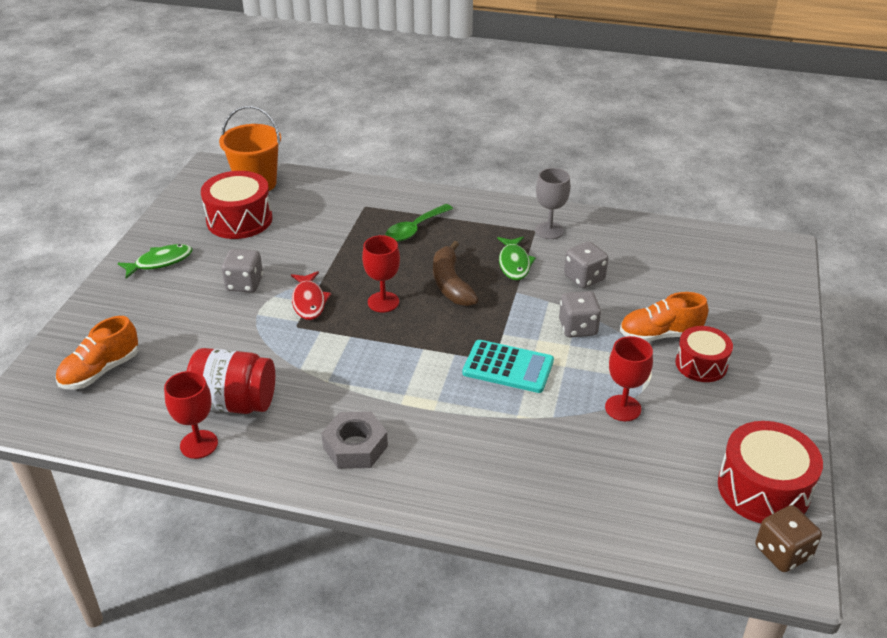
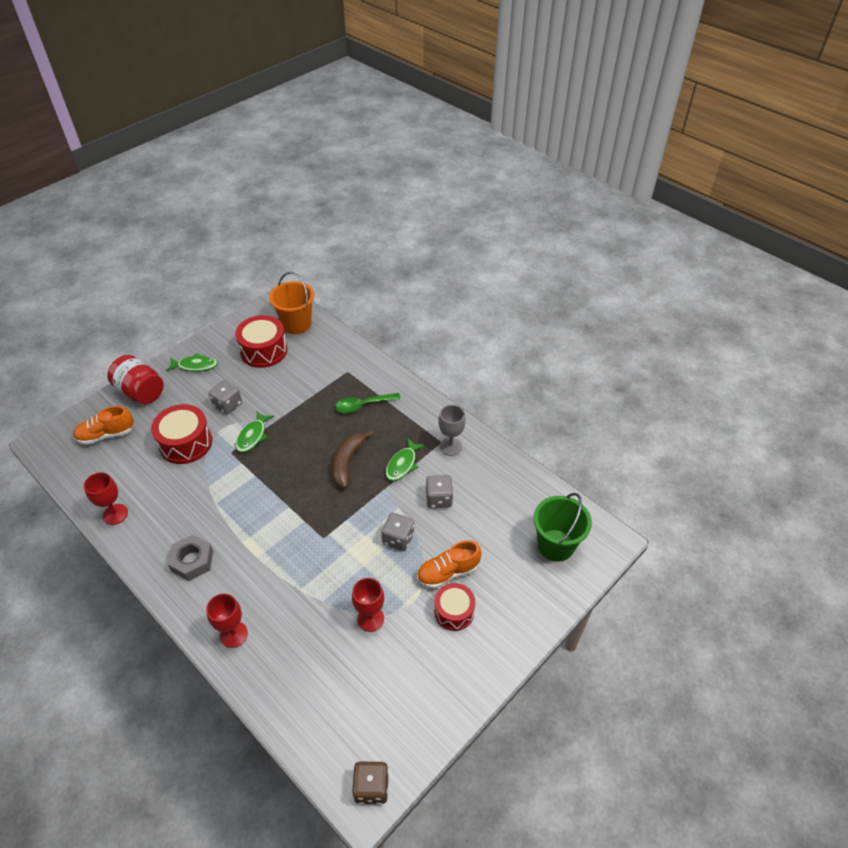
camera: 30 degrees right, 10 degrees up
(234, 403) = (155, 494): red jar -> red jar (141, 392)
(309, 301) = (253, 436): red fish -> green fish
(383, 302) = (295, 457): red goblet -> red goblet (234, 634)
(508, 367) = (327, 548): turquoise calculator -> none
(660, 335) = (448, 572): orange shoe -> orange shoe turned 45 degrees counterclockwise
(738, 271) = (555, 545): none -> green bucket
(763, 489) = (404, 733): red drum -> red drum (186, 443)

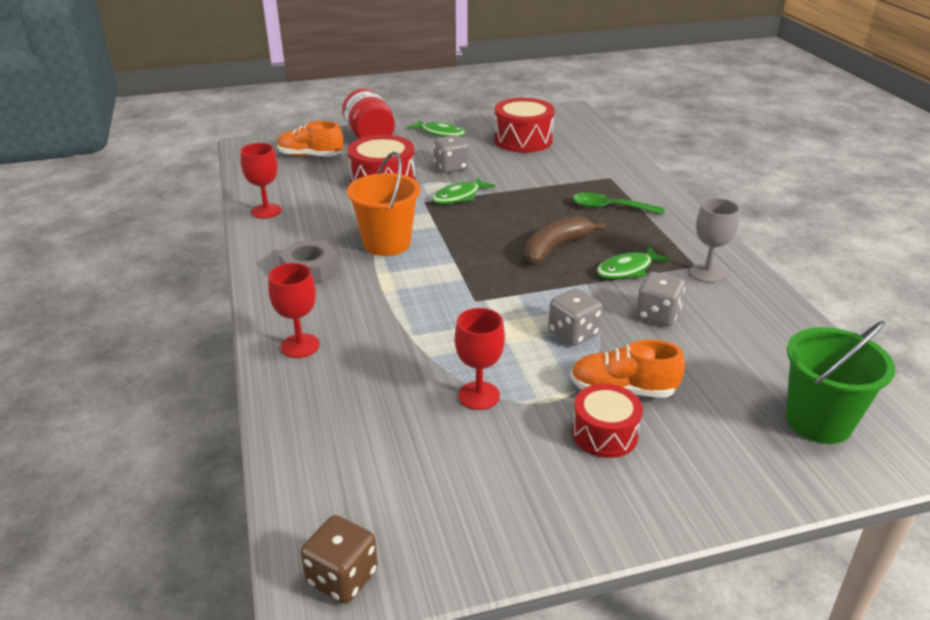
camera: 30 degrees right, 15 degrees down
(296, 324) = (575, 130): orange bucket -> orange bucket (387, 244)

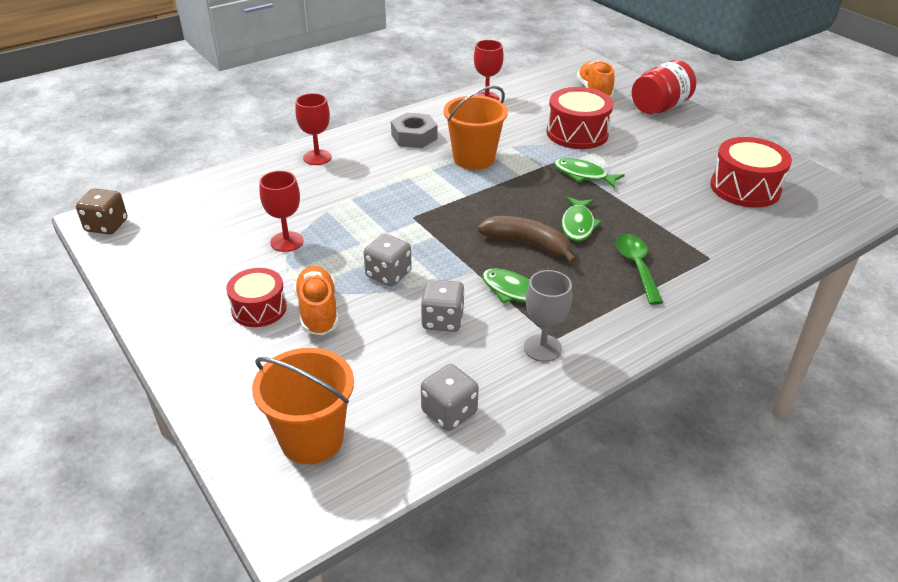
camera: 70 degrees right, 5 degrees up
(440, 133) = (707, 139): green fish -> green fish (578, 225)
(451, 167) = (638, 159): grey dice -> grey dice (449, 412)
(818, 421) = (312, 439): green bucket -> orange bucket

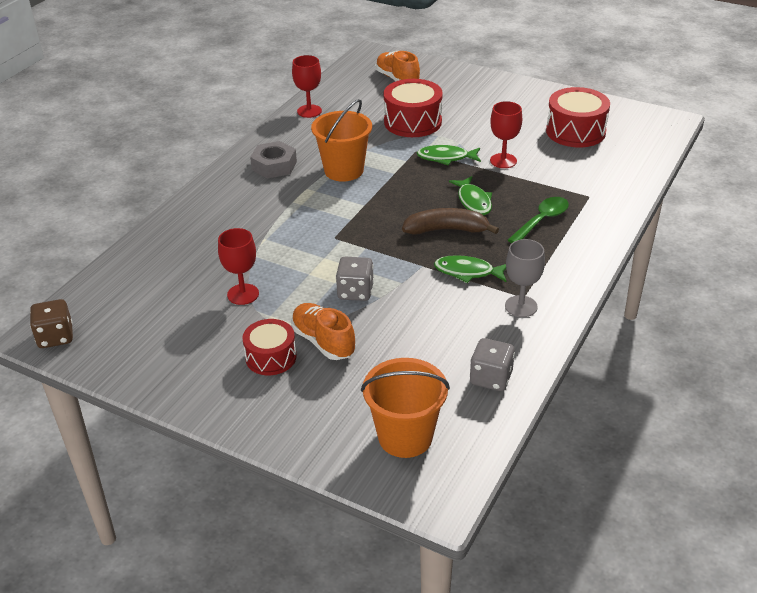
camera: 25 degrees left, 0 degrees up
(317, 157) = (201, 211): red goblet -> red goblet (503, 161)
(442, 320) = (429, 313): grey dice -> none
(636, 266) = (542, 220): green spoon -> green spoon turned 75 degrees clockwise
(659, 107) = (462, 79): red jar -> none

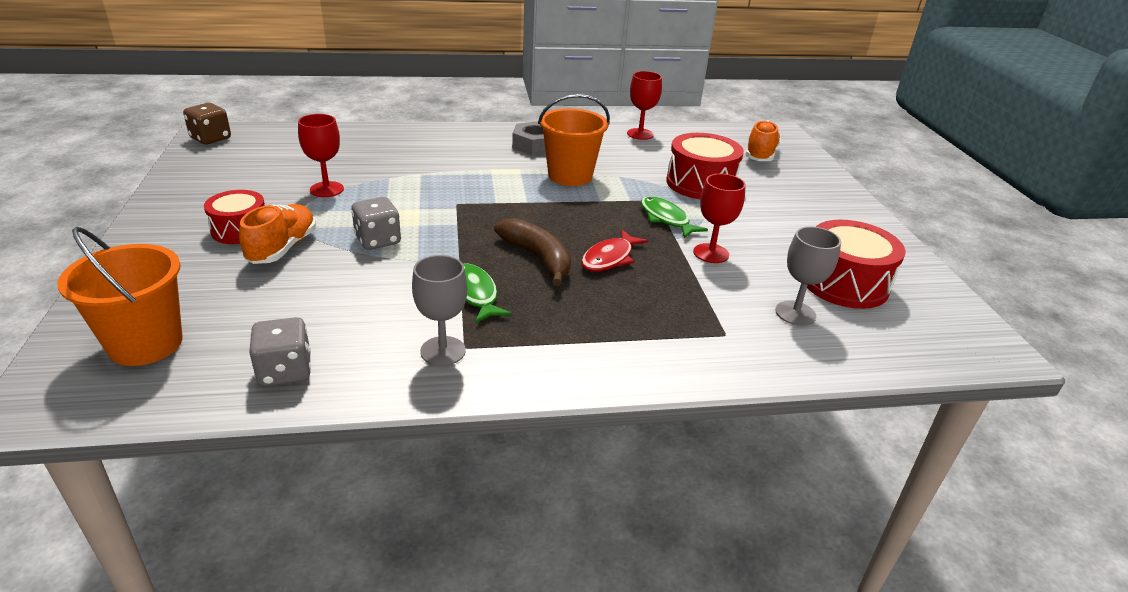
camera: 50 degrees right, 5 degrees down
(473, 201) = (609, 258): green fish -> red fish
(542, 220) = (630, 314): green spoon -> none
(589, 163) = (795, 313): none -> grey goblet

